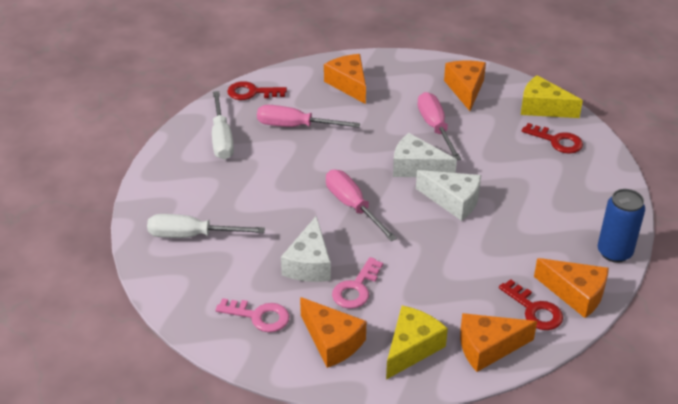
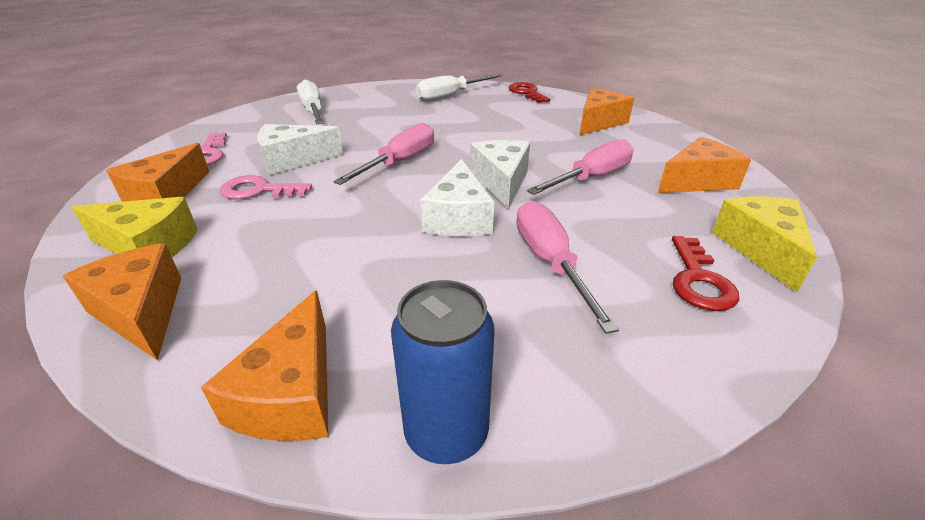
camera: 65 degrees right, 5 degrees down
(295, 126) = (501, 115): pink screwdriver -> pink screwdriver (550, 262)
(534, 310) = (237, 345): red key -> none

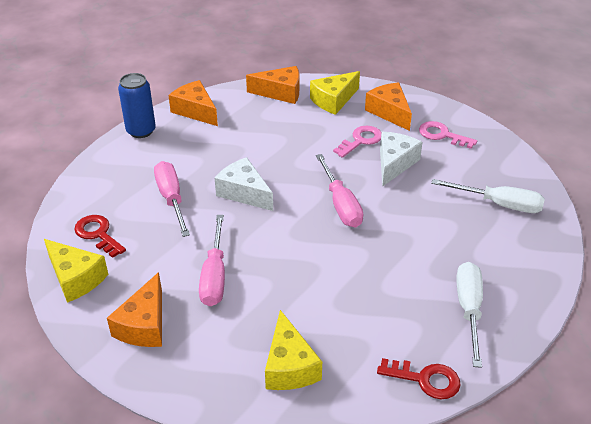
camera: 130 degrees right, 5 degrees up
(501, 182) = (261, 232): white cheese -> none
(550, 262) = (171, 199): pink screwdriver -> pink screwdriver turned 135 degrees counterclockwise
(599, 122) = (289, 366): orange cheese -> yellow cheese

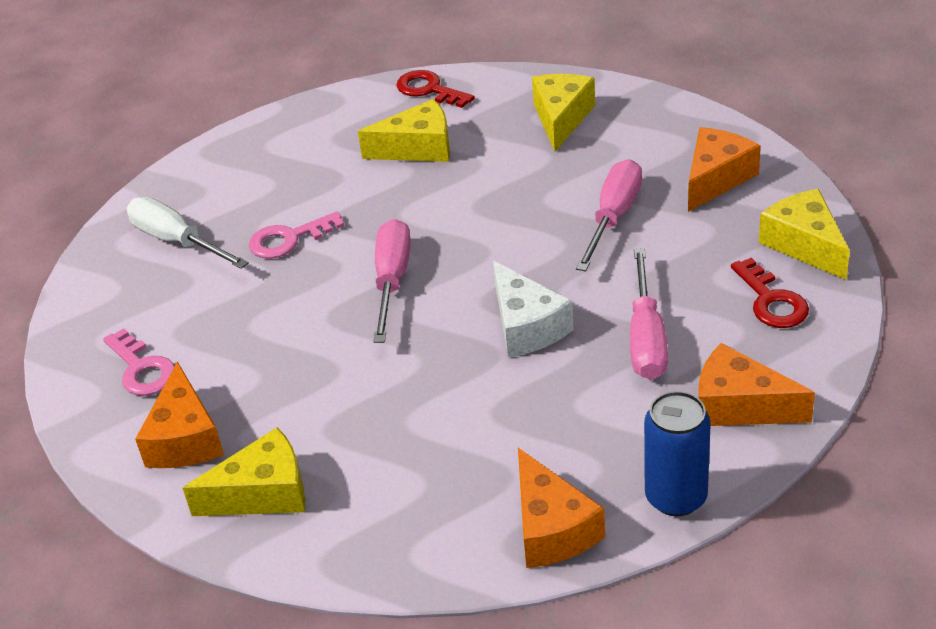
camera: 155 degrees left, 0 degrees up
(280, 93) = (354, 541): orange cheese -> orange cheese (739, 405)
(360, 140) = (282, 386): pink key -> pink key (289, 239)
(392, 311) = (418, 148): none -> yellow cheese
(394, 164) = (263, 331): white cheese -> none
(469, 309) = (333, 136): white screwdriver -> none

